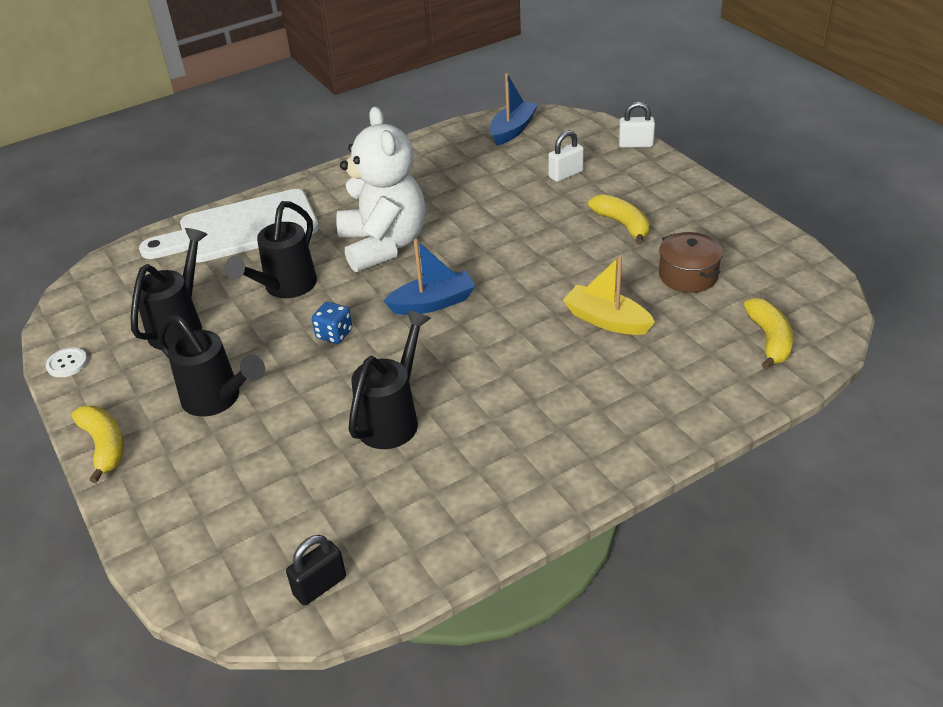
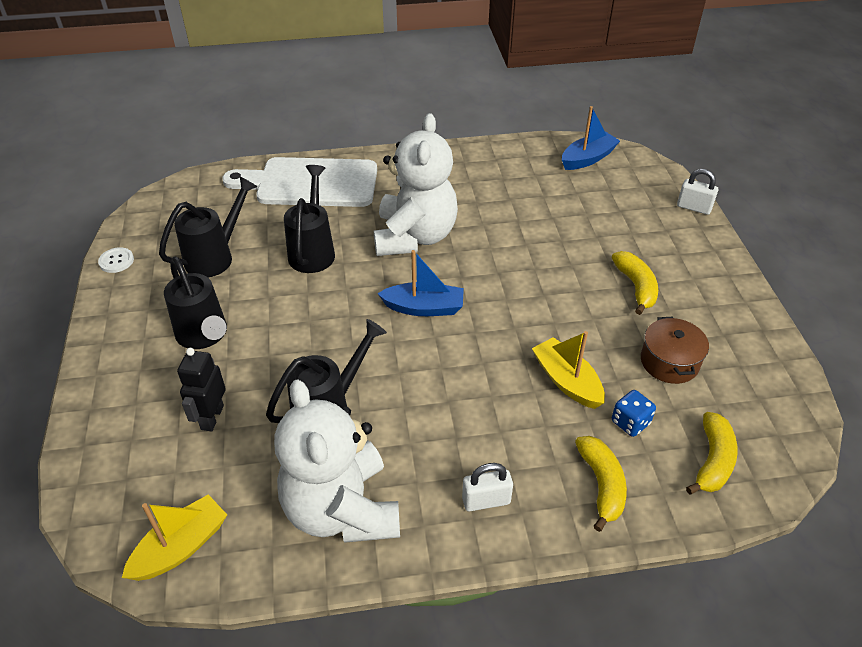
camera: 20 degrees right, 5 degrees up
(104, 446) = (100, 346): yellow banana -> yellow banana (601, 485)
(276, 467) = (212, 417): none -> black robot
(284, 288) = (313, 250): black watering can -> black watering can turned 135 degrees clockwise
(320, 586) = (181, 547): black padlock -> yellow boat
(334, 334) = (327, 308): blue dice -> blue dice (630, 422)
(461, 496) = (342, 510): none -> white teddy bear
(565, 174) = (611, 218): white padlock -> white padlock (486, 500)

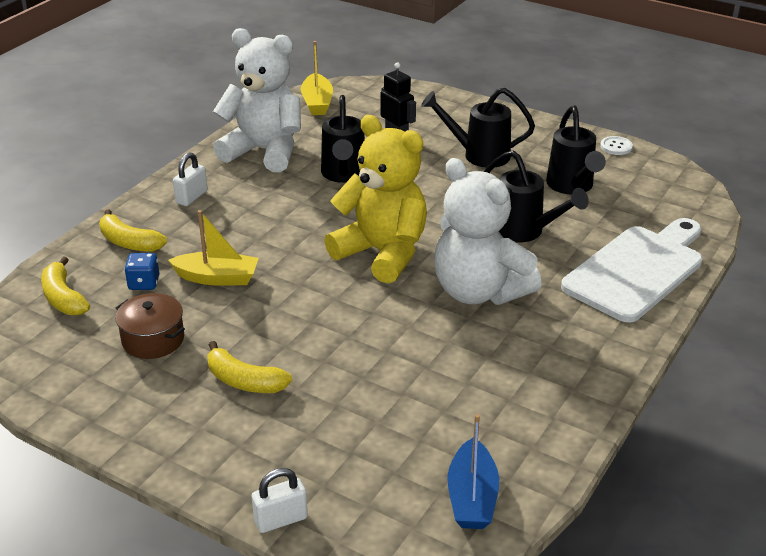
camera: 130 degrees right, 10 degrees down
(424, 308) = (382, 253): blue boat -> yellow teddy bear

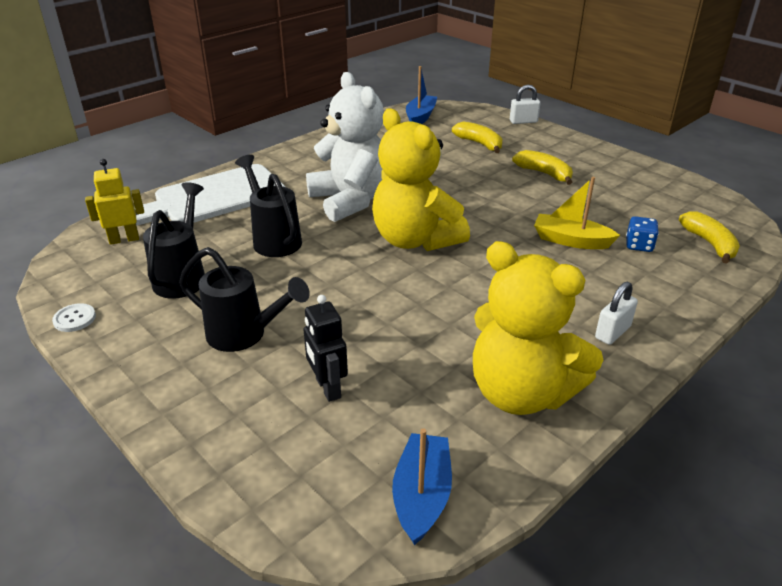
camera: 165 degrees left, 0 degrees up
(129, 242) = (668, 287): yellow banana -> yellow banana (479, 144)
(153, 339) = (617, 204): brown pot -> none
(264, 151) = (521, 393): white teddy bear -> yellow teddy bear
(317, 103) = (422, 495): yellow boat -> blue boat
(343, 175) = (424, 333): black watering can -> none
(666, 209) = (124, 239): none -> yellow robot

